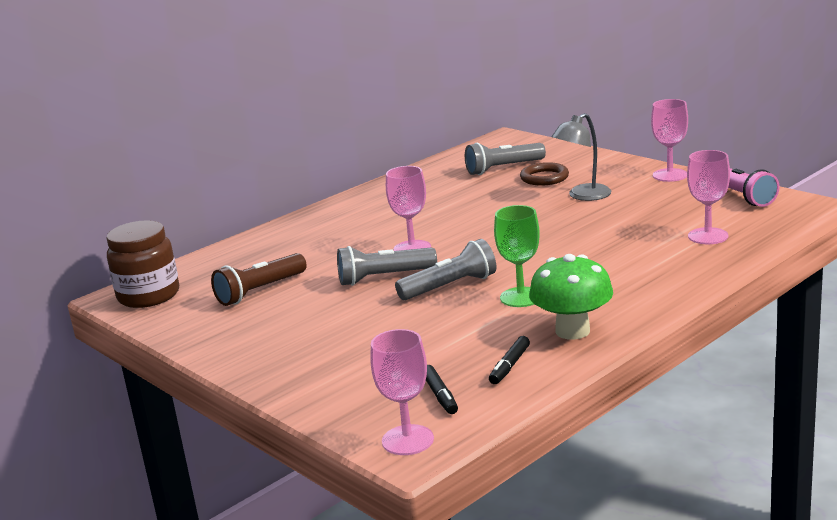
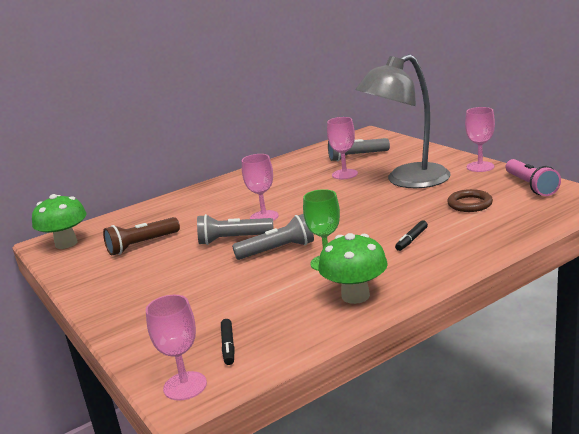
camera: 10 degrees right, 0 degrees up
(149, 296) = (66, 243): brown jar -> green mushroom
(510, 366) = (293, 324): black marker -> black marker (412, 240)
(544, 178) = (384, 165): brown ring -> brown ring (469, 204)
(583, 196) = (407, 181): grey lamp -> grey lamp, size x1.90
(708, 236) = (493, 219): pink goblet -> pink goblet (344, 174)

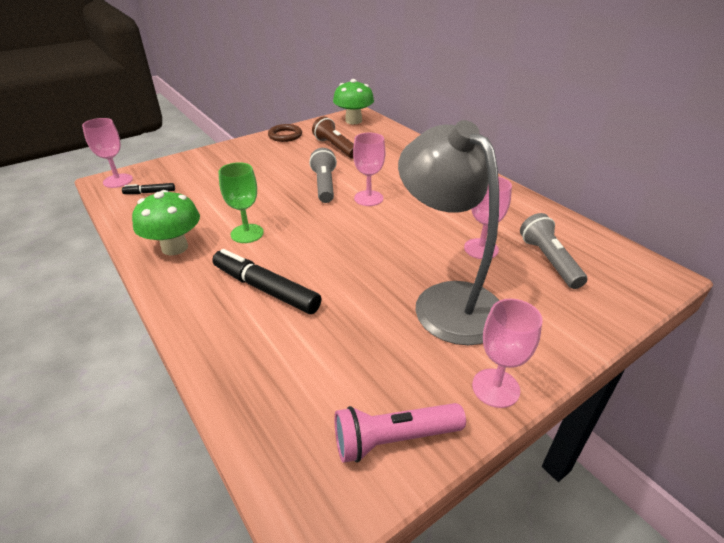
camera: 85 degrees right, 15 degrees up
(278, 250) = (289, 207): grey flashlight -> none
(412, 240) = (266, 289): black marker -> black marker, size x2.00
(469, 204) = (346, 351): brown ring -> brown ring (285, 135)

